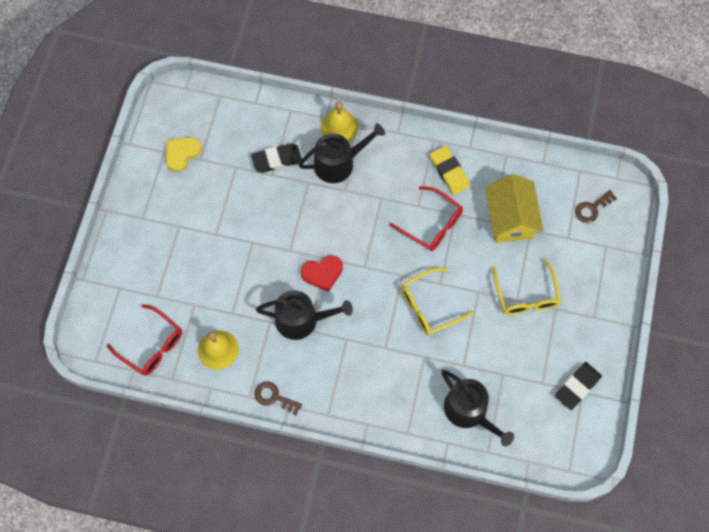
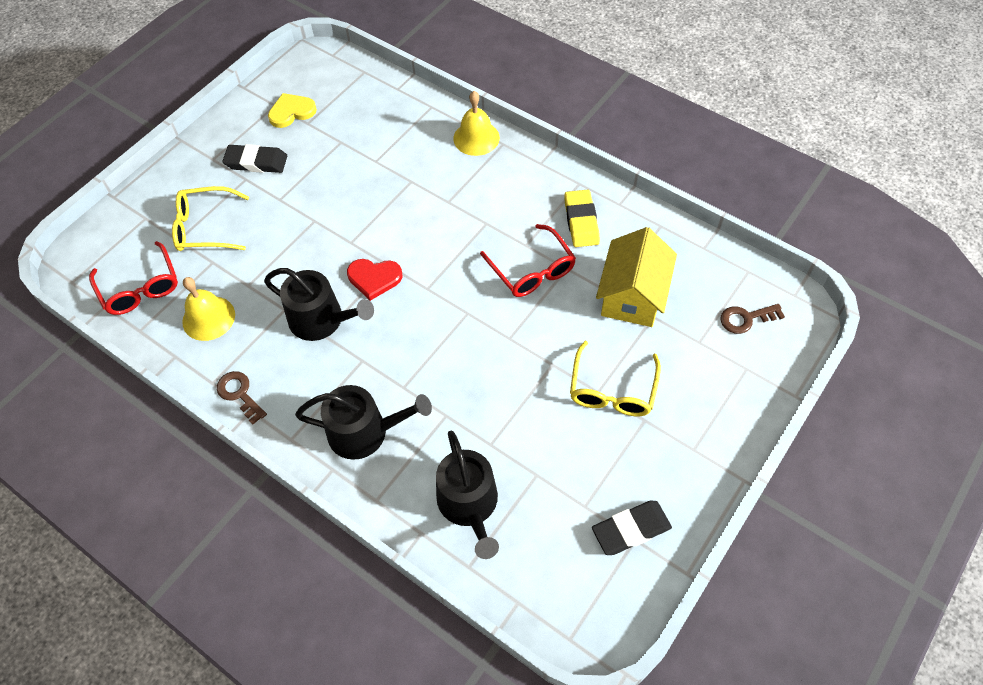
camera: 25 degrees right, 10 degrees down
(277, 160) = (389, 148): black eraser -> black eraser (256, 162)
(339, 163) = (456, 172): black watering can -> black watering can (365, 432)
(429, 306) = (482, 359): yellow glasses -> yellow glasses (205, 227)

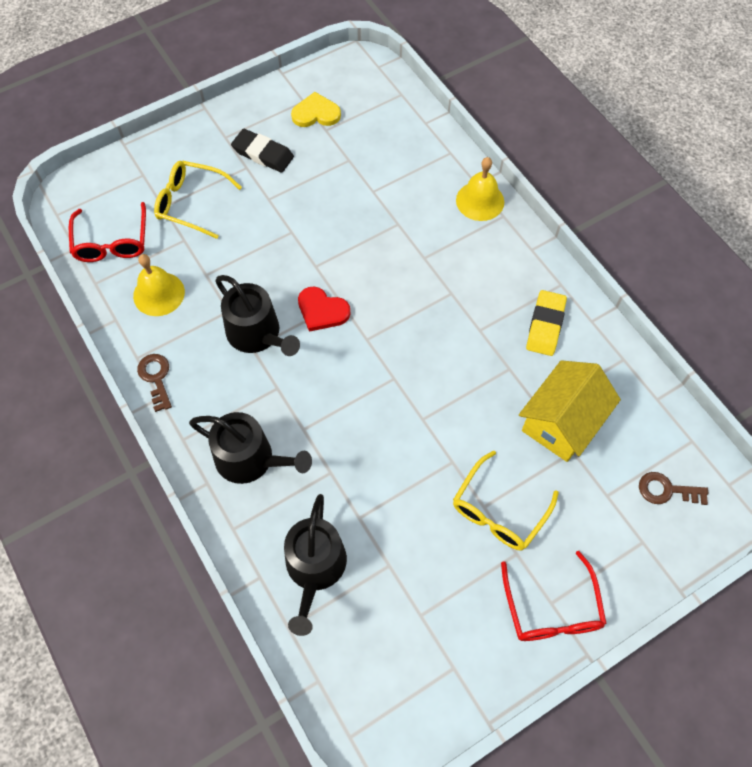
camera: 20 degrees right, 5 degrees up
(532, 270) = (474, 358): red glasses -> red glasses (552, 609)
(631, 529) = (454, 657): black eraser -> none

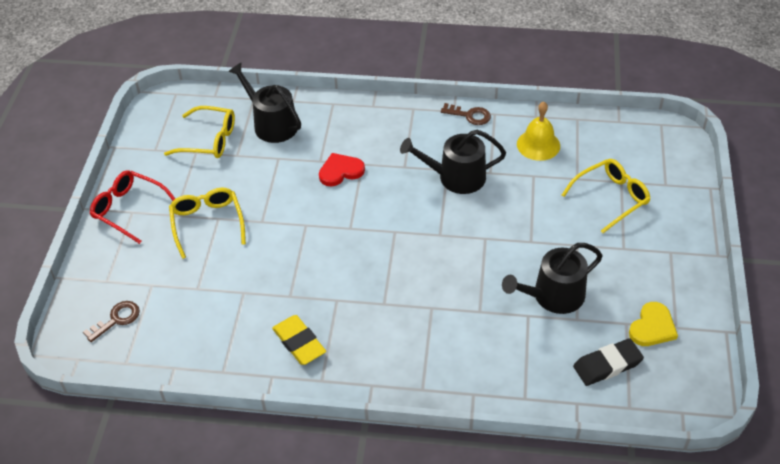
camera: 130 degrees right, 15 degrees down
(112, 242) = (608, 141): red glasses -> none
(251, 459) = (367, 130): black watering can -> black watering can (553, 296)
(263, 154) = (630, 266): black eraser -> black eraser (607, 365)
(322, 310) = (442, 220): red heart -> red heart (340, 171)
(392, 617) = (209, 140): none -> yellow glasses
(480, 201) = (452, 383): yellow bell -> none
(562, 422) = (222, 297): yellow house -> none

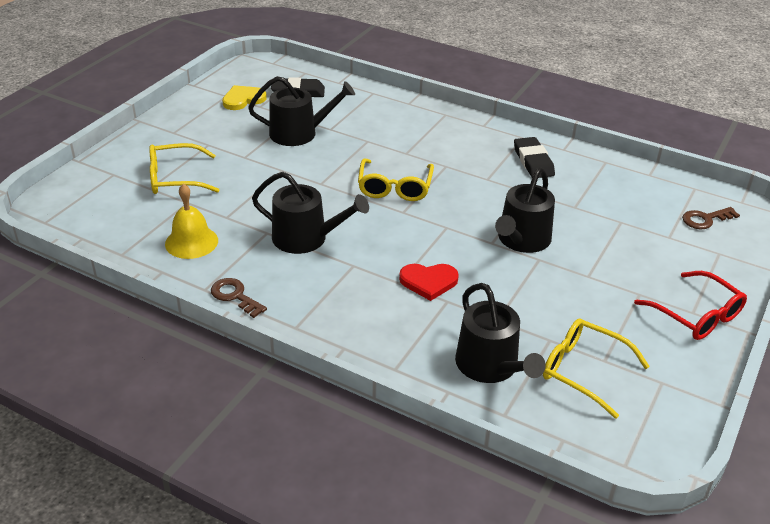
camera: 160 degrees left, 10 degrees down
(207, 223) = (601, 274): yellow glasses -> yellow glasses (395, 188)
(281, 235) = (521, 240): none -> black watering can
(299, 342) = (533, 161): yellow eraser -> black eraser

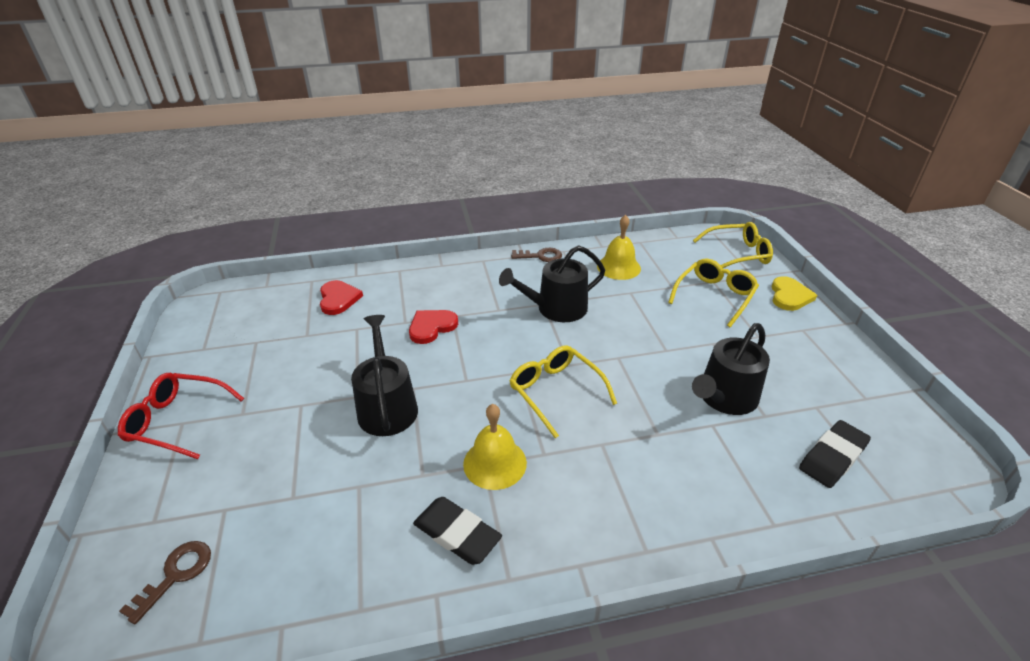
camera: 140 degrees right, 0 degrees up
(243, 99) = (844, 404): yellow heart -> yellow heart (789, 296)
(480, 176) = (495, 463): none -> yellow bell
(491, 366) = (338, 299): black watering can -> red heart
(583, 371) = (269, 327): yellow glasses -> yellow glasses (738, 254)

